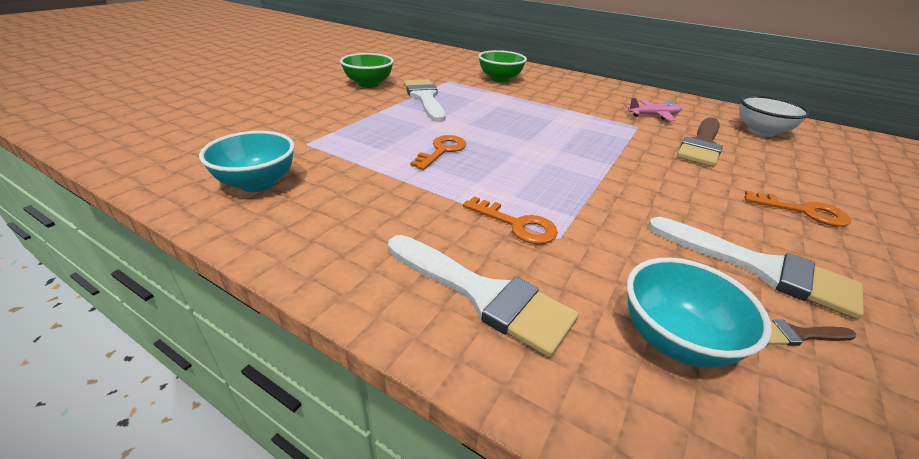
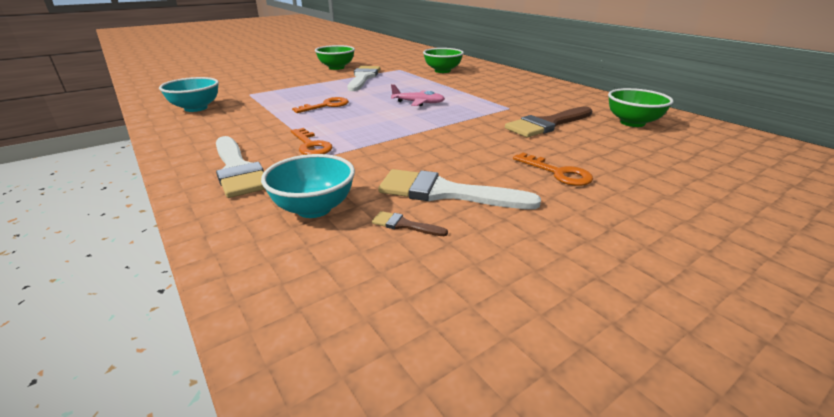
camera: 25 degrees right, 5 degrees down
(653, 115) = (539, 103): pink plane -> pink plane (418, 103)
(759, 268) = (446, 192): white brush -> white brush turned 135 degrees clockwise
(761, 132) = (632, 123): white bowl -> green bowl

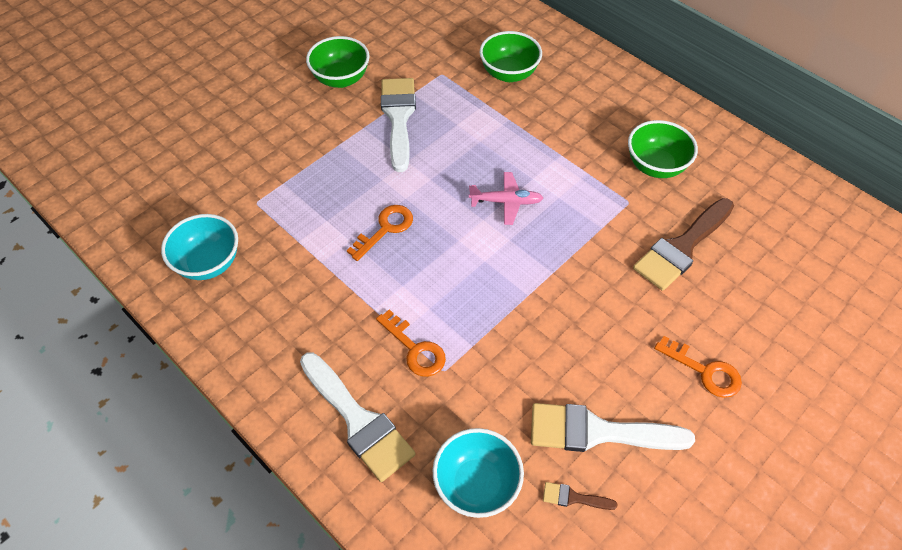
camera: 10 degrees left, 25 degrees up
(632, 123) = (781, 228): green bowl -> green bowl (655, 166)

